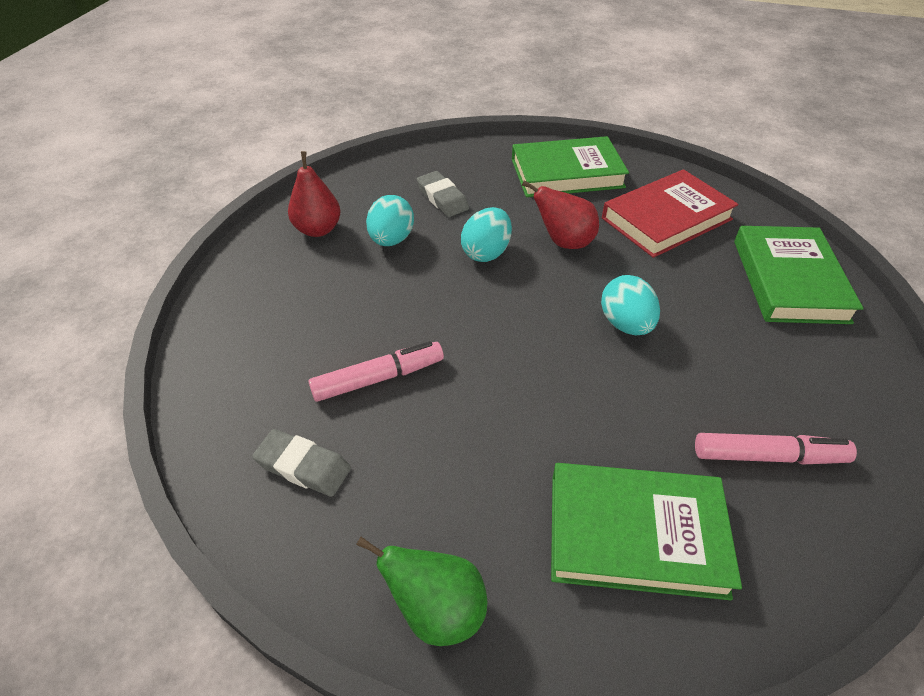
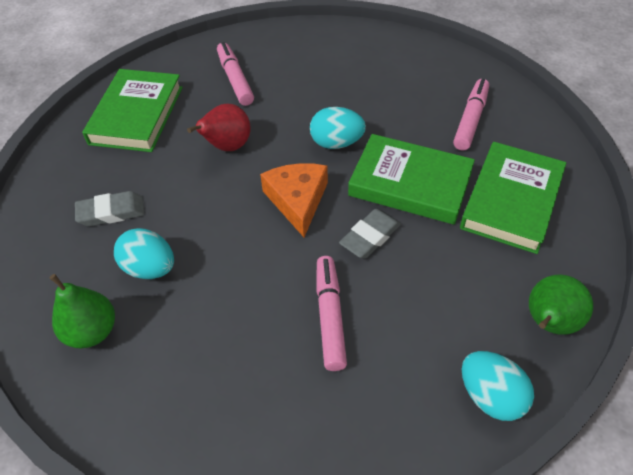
camera: 70 degrees left, 5 degrees up
(303, 466) = (408, 391): grey eraser -> grey eraser (370, 237)
(318, 229) = (92, 331): red pear -> green pear
(486, 252) = (211, 201): turquoise egg -> turquoise egg (490, 396)
(519, 314) = (297, 200): none -> orange cheese
(666, 219) = (235, 79): red book -> pink marker
(789, 280) = (332, 48): green book -> green book (410, 184)

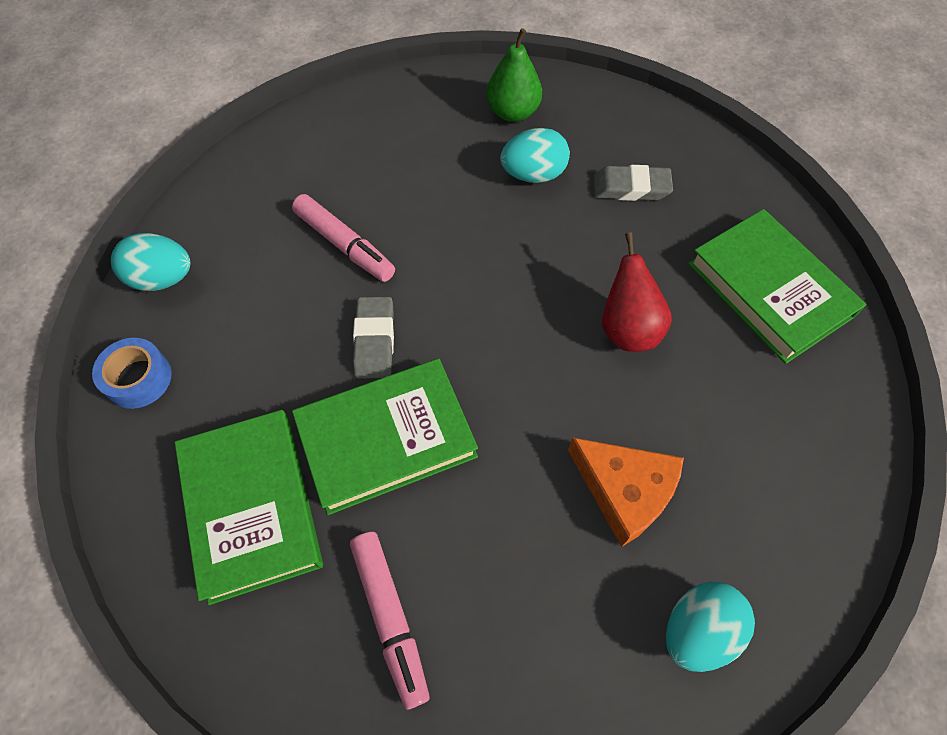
camera: 135 degrees right, 10 degrees up
(111, 212) = (631, 188): grey eraser -> grey eraser turned 60 degrees clockwise
(235, 79) = (749, 428): pink marker -> none
(297, 200) = (484, 324): orange cheese -> orange cheese (624, 491)
(336, 143) = (521, 430): turquoise egg -> turquoise egg (698, 631)
(548, 323) = (138, 379): green pear -> blue tape

